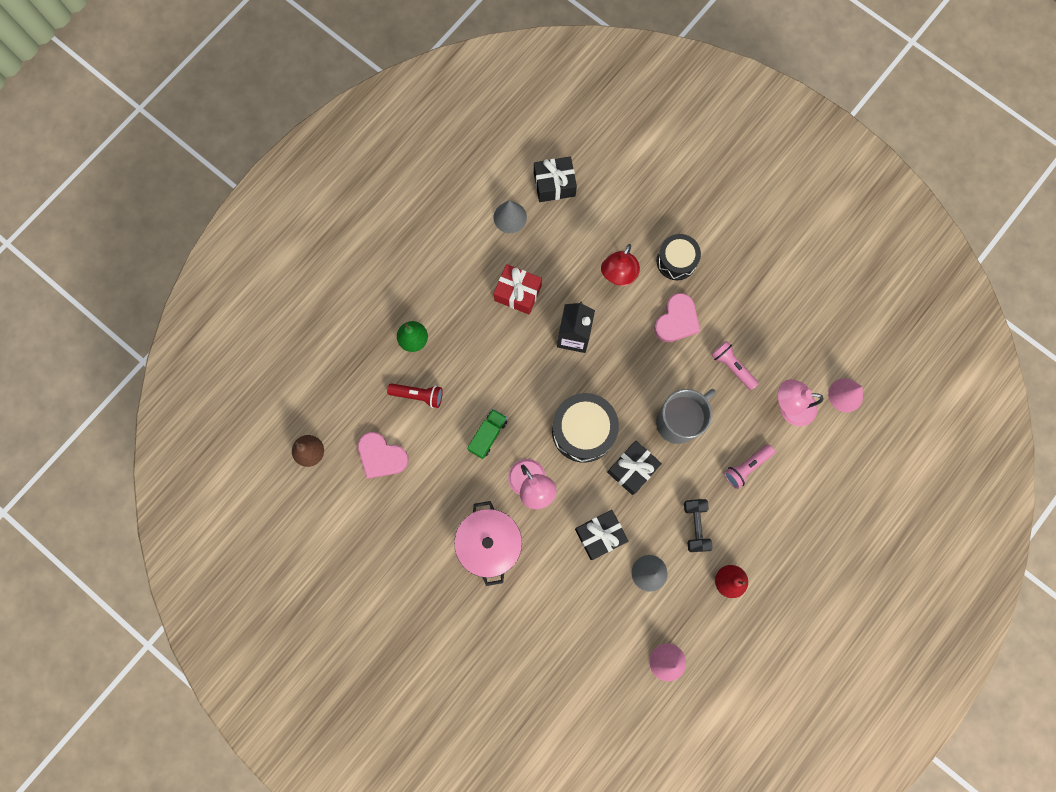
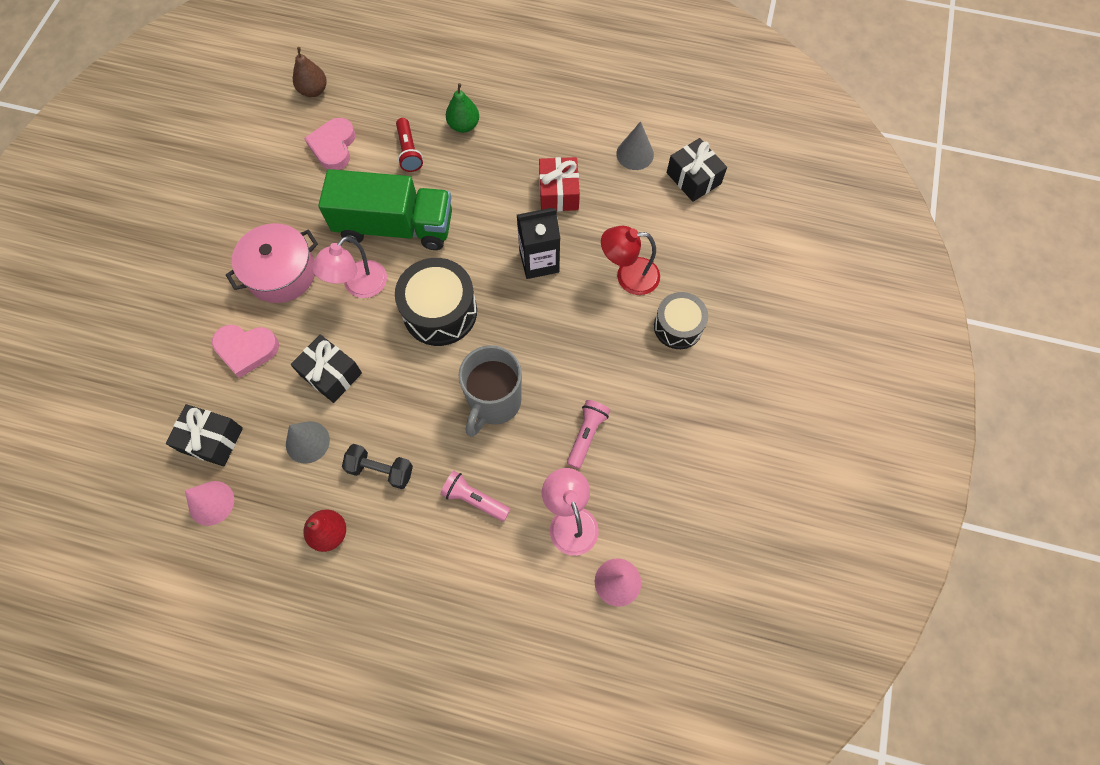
camera: 65 degrees right, 10 degrees down
(488, 435) = (395, 226): green truck -> green truck, size x2.18
(632, 469) = (418, 377): black gift -> black gift (212, 440)
(676, 320) = (610, 354): pink heart -> pink heart (246, 349)
(678, 422) = (494, 403): grey mug -> grey mug turned 90 degrees clockwise
(695, 526) = (381, 470): black dumbbell -> black dumbbell turned 45 degrees clockwise

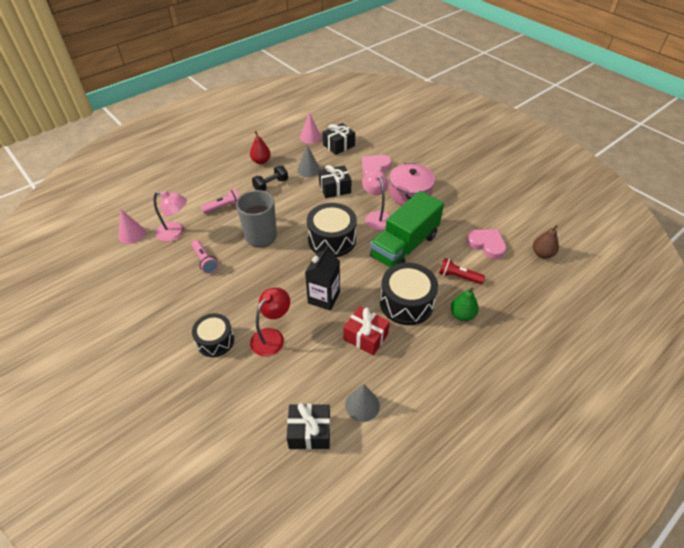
camera: 125 degrees right, 20 degrees down
(485, 180) = (406, 303): none -> black drum

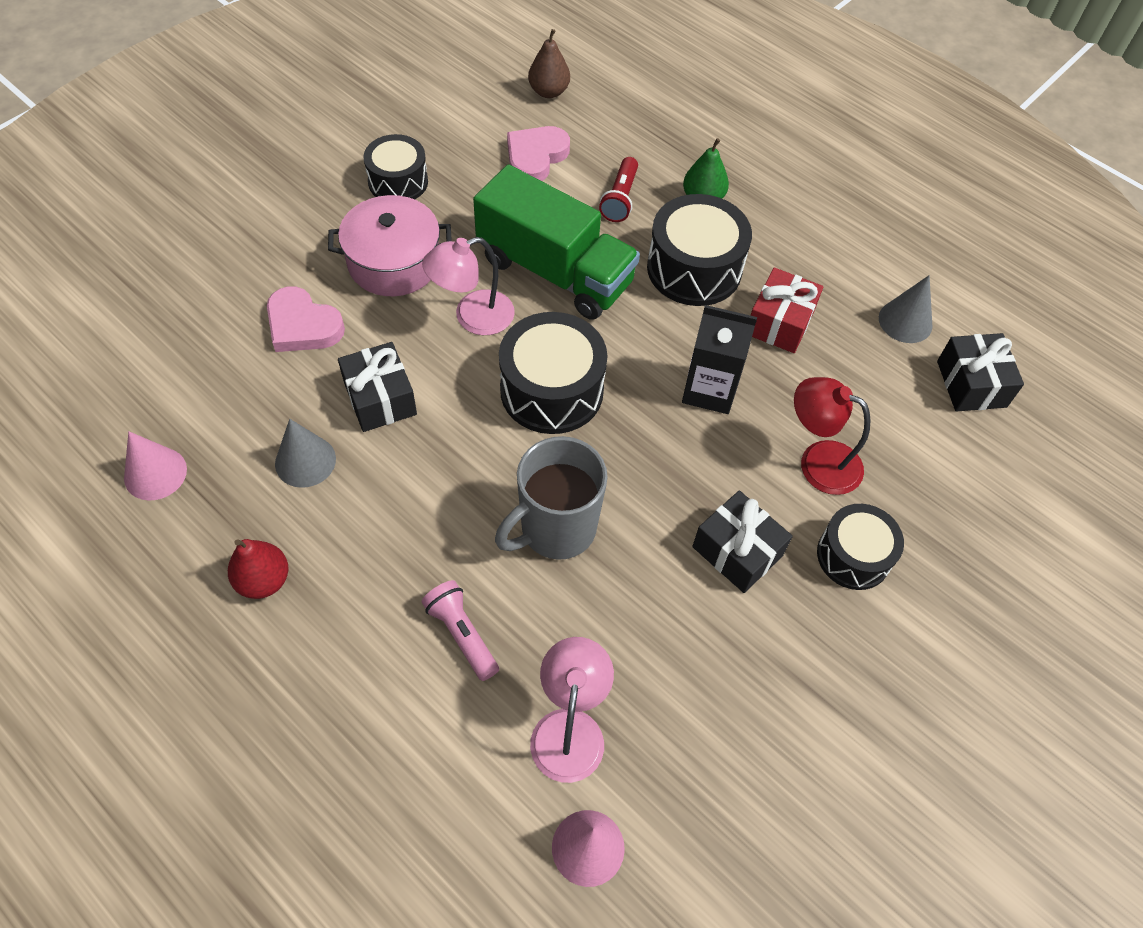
camera: 100 degrees left, 10 degrees up
(205, 261) = (653, 630): pink flashlight -> none
(271, 185) = (369, 538): black dumbbell -> none
(339, 145) = (202, 404): black gift -> black gift (737, 551)
(461, 195) = (398, 182): none -> black drum

